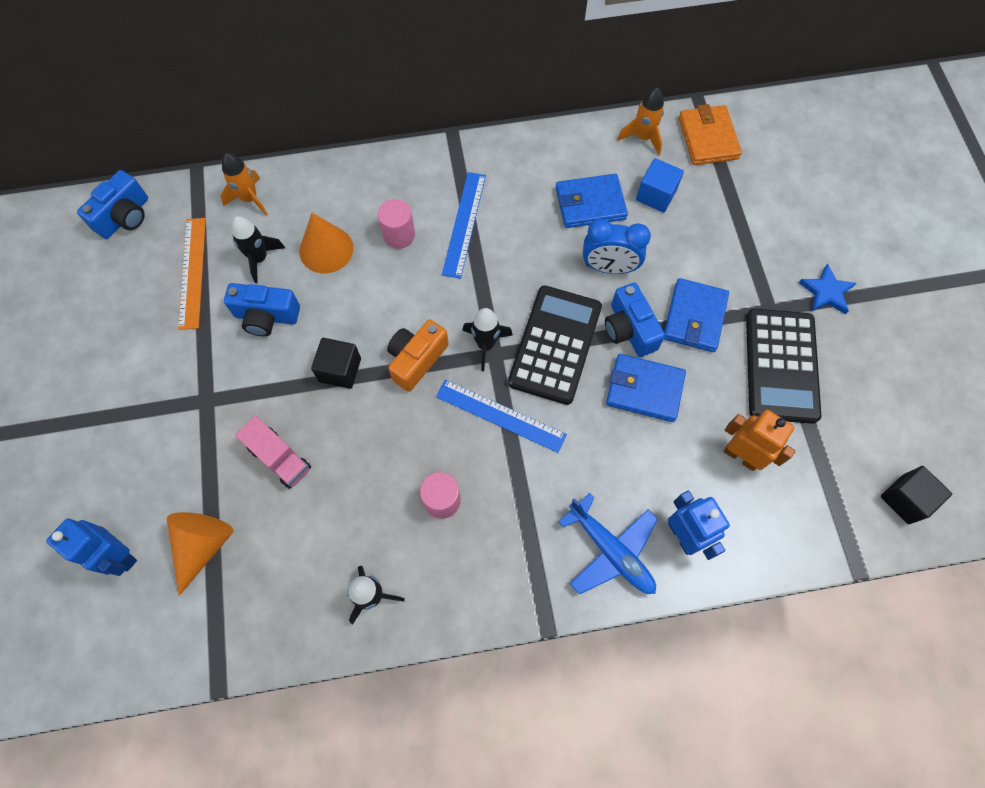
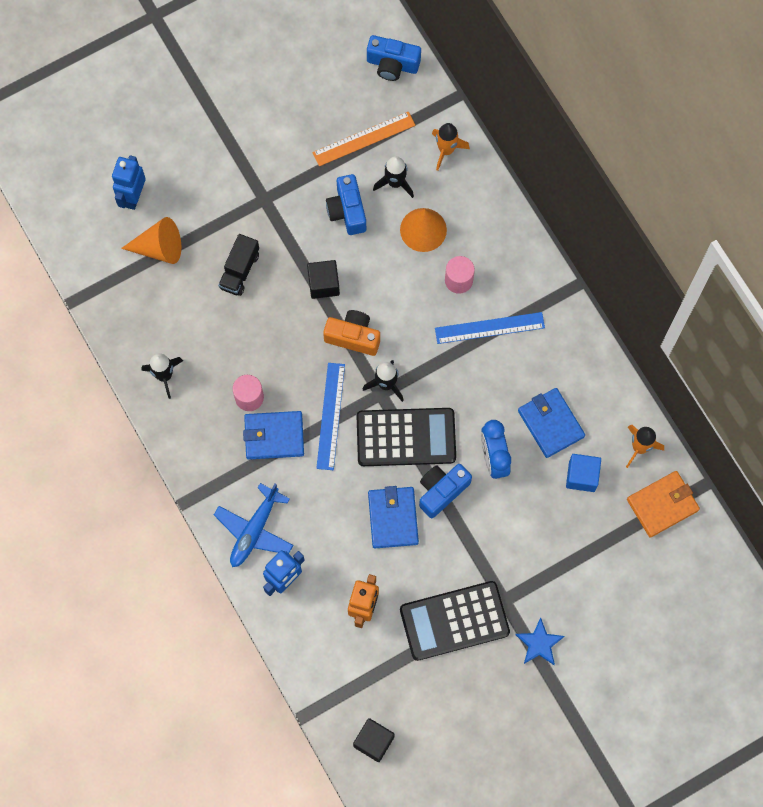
camera: 70 degrees right, 5 degrees up
(279, 458) = (239, 270): pink truck -> black truck
(694, 317) = (473, 540): blue wallet -> blue wallet (274, 436)

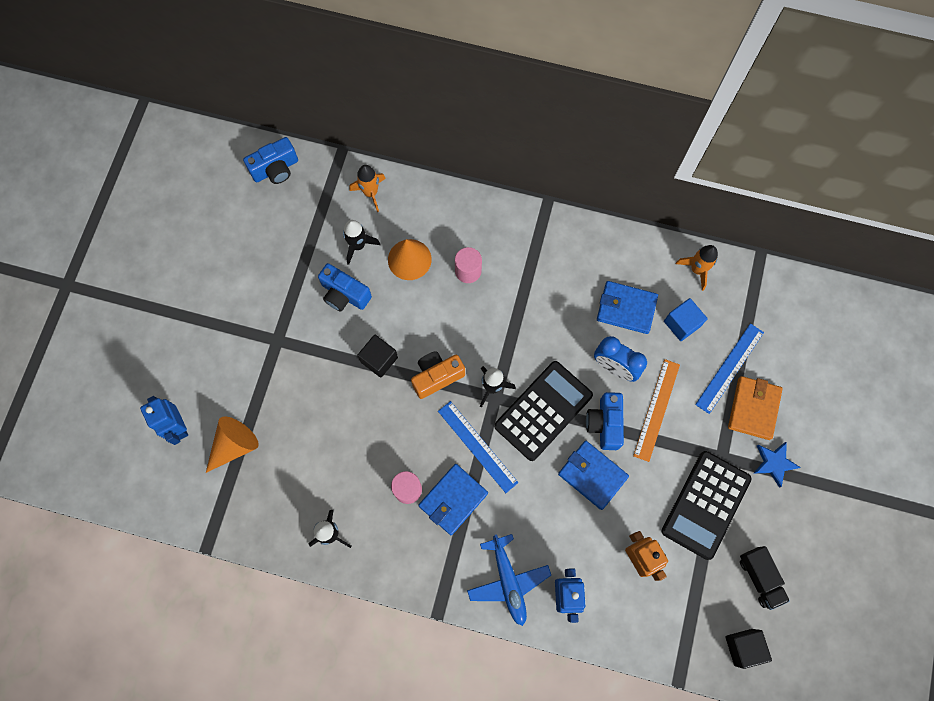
camera: 45 degrees left, 0 degrees up
(239, 270) = (310, 406): black truck -> black truck (760, 578)
(364, 139) = (306, 236): orange ruler -> orange ruler (656, 409)
(489, 328) = (521, 283): blue ruler -> blue ruler (729, 368)
(662, 505) = (750, 293): orange wallet -> orange wallet (753, 408)

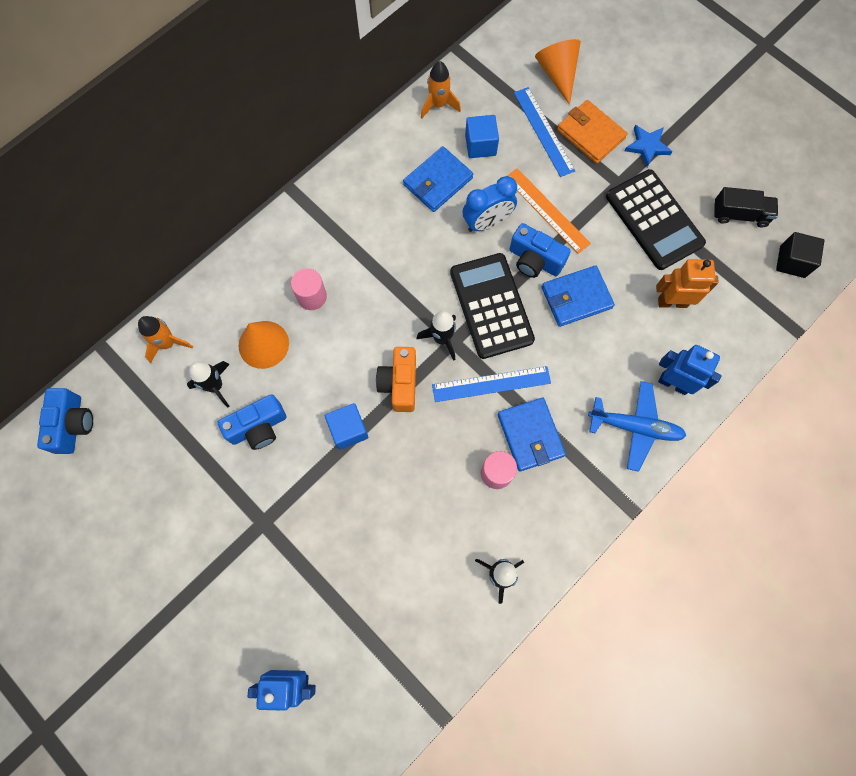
camera: 60 degrees left, 0 degrees up
(234, 445) = (349, 628): orange cone -> orange cone (557, 74)
(379, 359) = (348, 430): black cube -> blue cube

